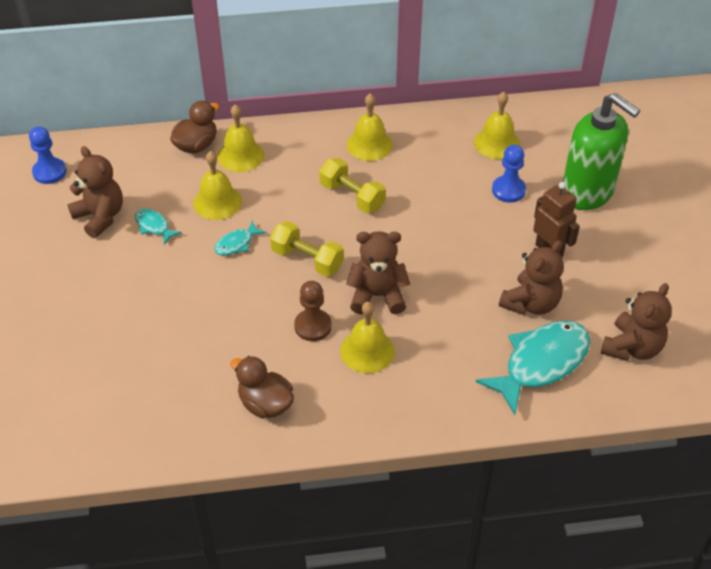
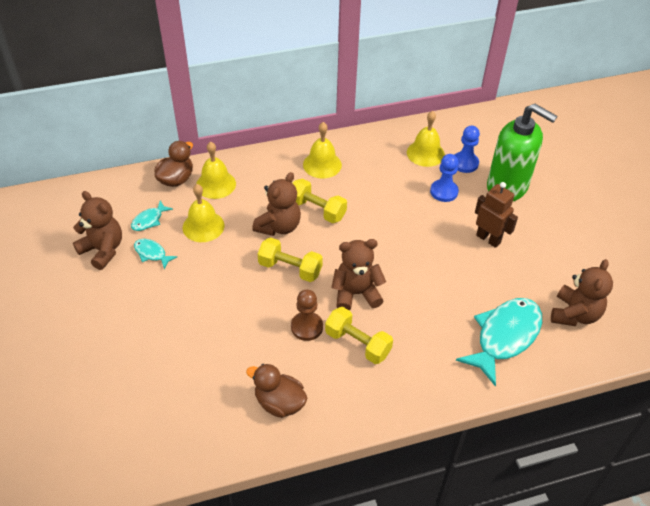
camera: 10 degrees left, 0 degrees up
(49, 172) = (51, 215): blue pawn -> blue pawn (465, 163)
(237, 243) = (227, 261): turquoise fish -> turquoise fish (149, 220)
(367, 351) = (357, 343): yellow bell -> yellow dumbbell
(531, 303) = (484, 286): brown teddy bear -> brown teddy bear (279, 226)

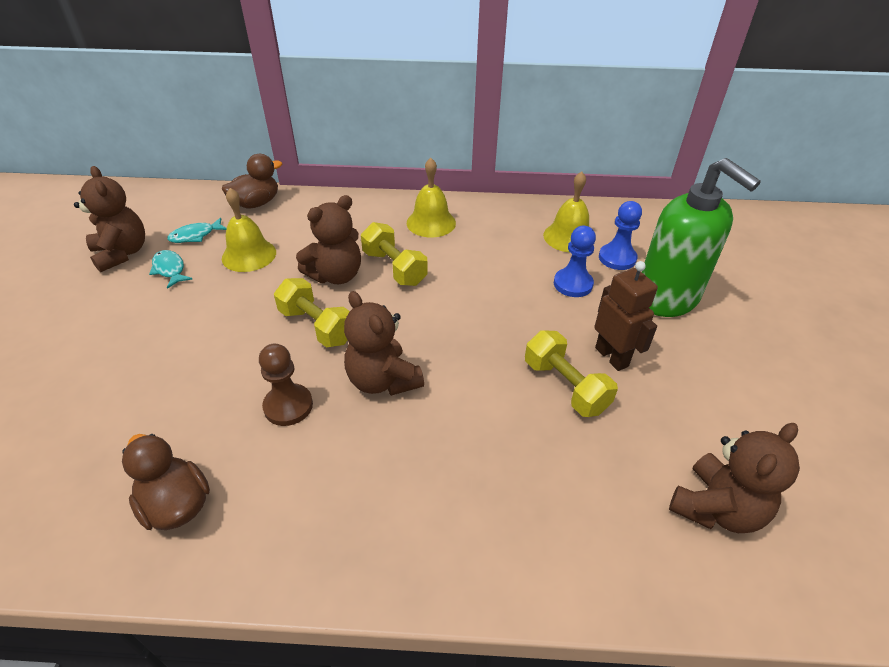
camera: 20 degrees right, 5 degrees down
(216, 184) = (295, 217): yellow bell -> none
(356, 294) = (383, 380): brown teddy bear -> brown teddy bear turned 135 degrees counterclockwise
(357, 343) = (343, 450): yellow dumbbell -> yellow dumbbell (565, 386)
(504, 337) = (578, 510): turquoise fish -> none

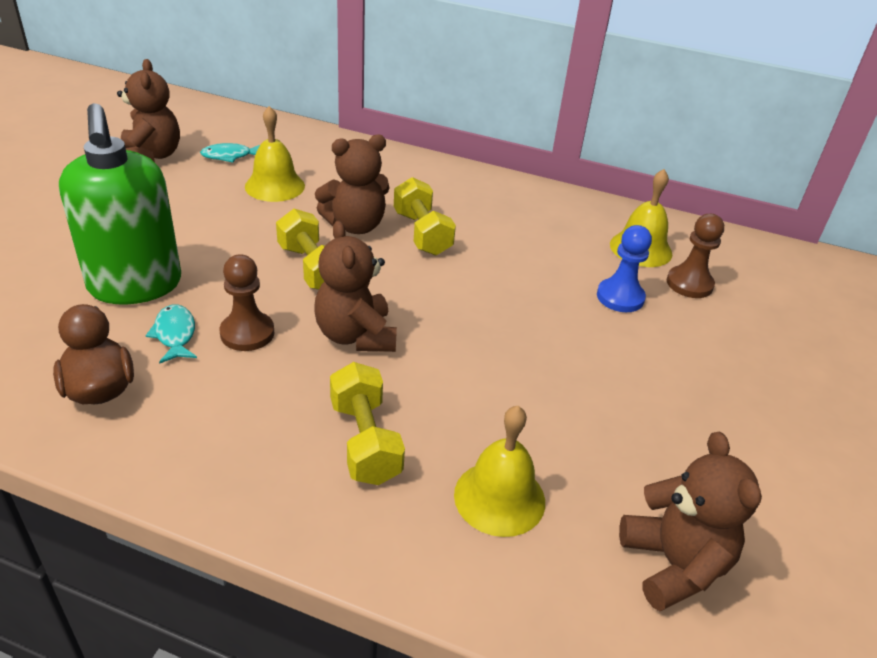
camera: 15 degrees right, 5 degrees down
(170, 269) = (190, 181): turquoise fish -> turquoise fish (175, 334)
(256, 203) = (305, 139): brown duck -> none
(431, 223) = (485, 199): yellow bell -> yellow bell (499, 497)
(565, 386) = (556, 395): yellow dumbbell -> yellow dumbbell (365, 441)
(612, 357) = (628, 381): brown robot -> none
(617, 258) = (689, 284): blue pawn -> brown pawn
(667, 298) = (730, 340): green soap dispenser -> green soap dispenser (135, 285)
(716, 508) = (673, 564): brown teddy bear -> brown teddy bear turned 75 degrees counterclockwise

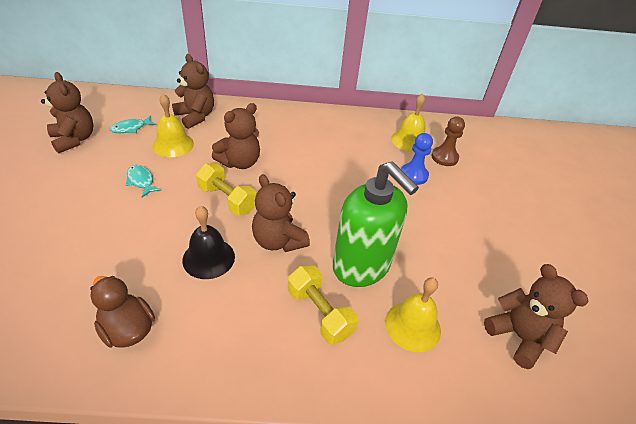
camera: 20 degrees left, 5 degrees up
(135, 285) = (113, 243): green soap dispenser -> green soap dispenser (361, 267)
(175, 334) = (160, 272): turquoise fish -> turquoise fish (141, 181)
(247, 333) = (208, 258): brown pawn -> black bell
(324, 157) = (195, 116): none -> brown teddy bear
(422, 233) = (283, 158): yellow dumbbell -> none

